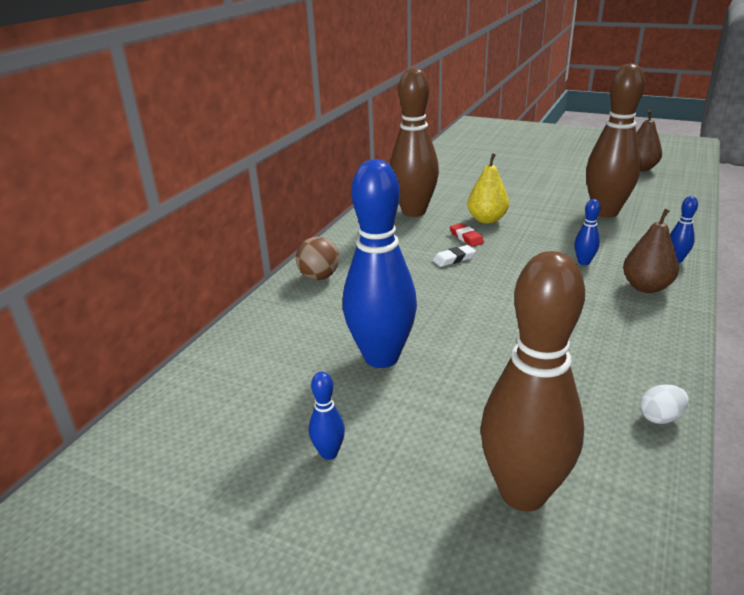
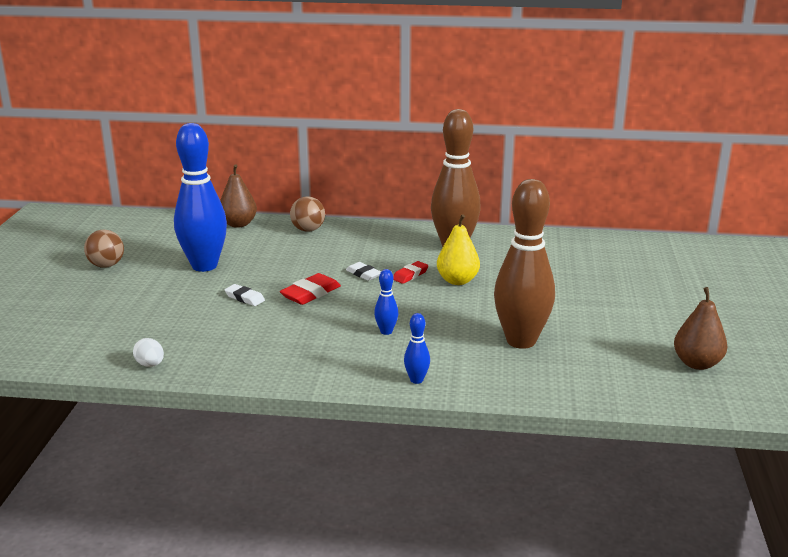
camera: 70 degrees right, 5 degrees down
(329, 453) = (106, 265): blue bowling pin -> brown ball
(488, 333) = (244, 298): none -> white eraser
(490, 291) = (310, 293): none -> red eraser
(523, 493) = (75, 321): brown bowling pin -> none
(646, 287) = (348, 362): brown pear -> brown pear (238, 224)

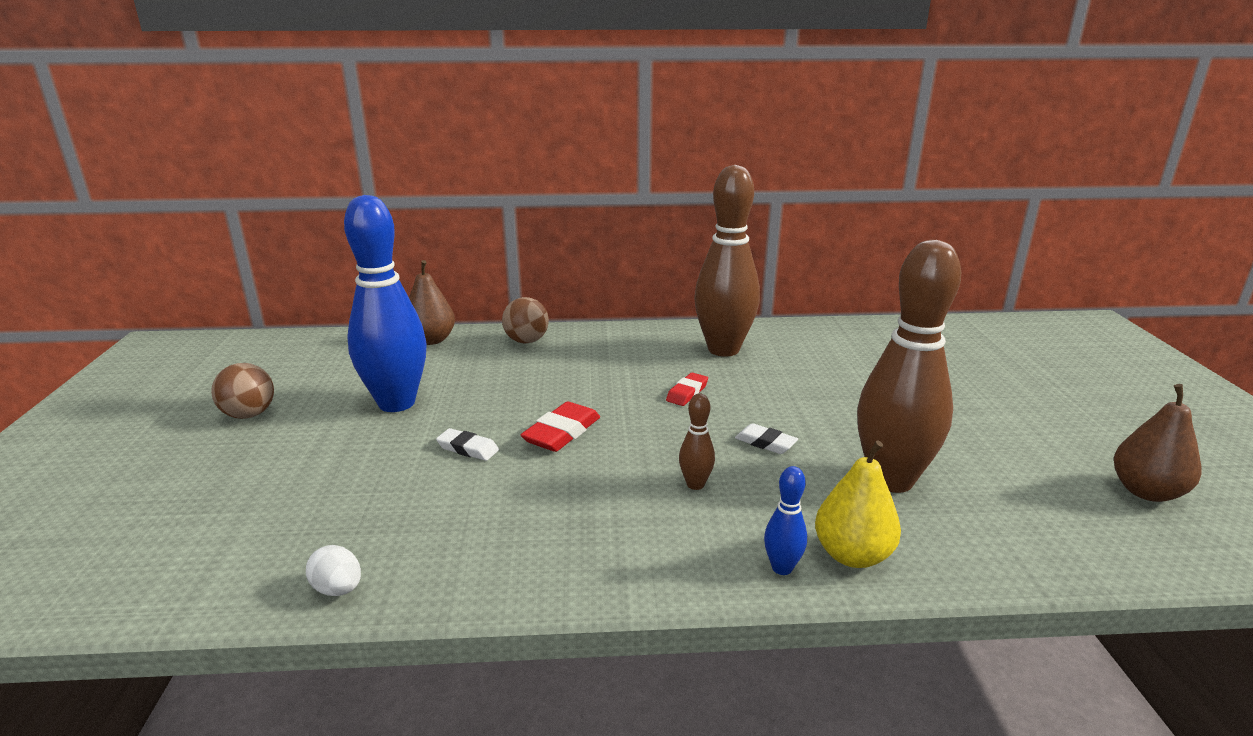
camera: 10 degrees left, 0 degrees up
(363, 274) = (624, 396): white eraser -> white eraser (765, 443)
(386, 331) = (695, 484): blue bowling pin -> brown bowling pin
(457, 281) = (753, 395): yellow pear -> yellow pear (852, 555)

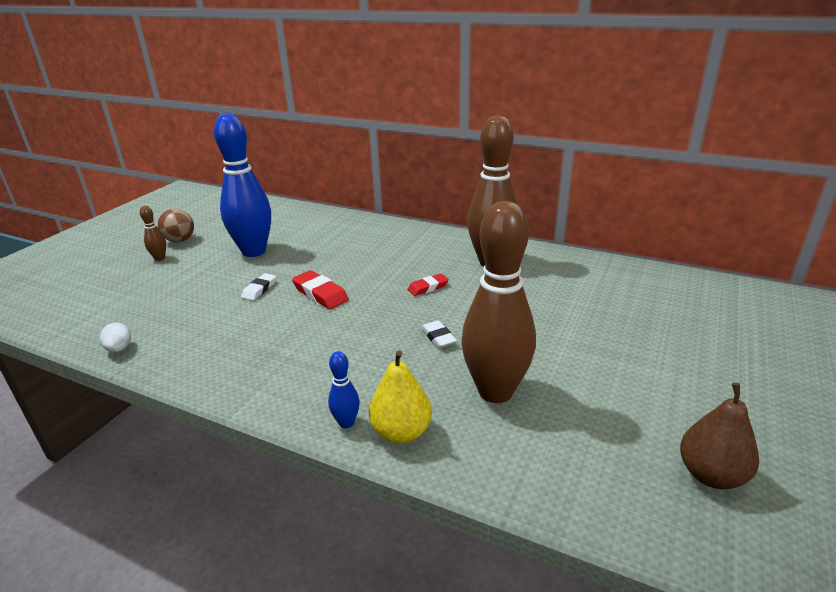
camera: 30 degrees right, 5 degrees up
(431, 340) = (314, 215): brown pear -> none
(467, 449) = (259, 289): white eraser -> white eraser turned 60 degrees clockwise
(526, 341) = (368, 227): brown ball -> none
(562, 433) = (320, 294): red eraser -> red eraser turned 75 degrees clockwise
(695, 484) = (359, 351): brown bowling pin -> brown bowling pin (160, 258)

